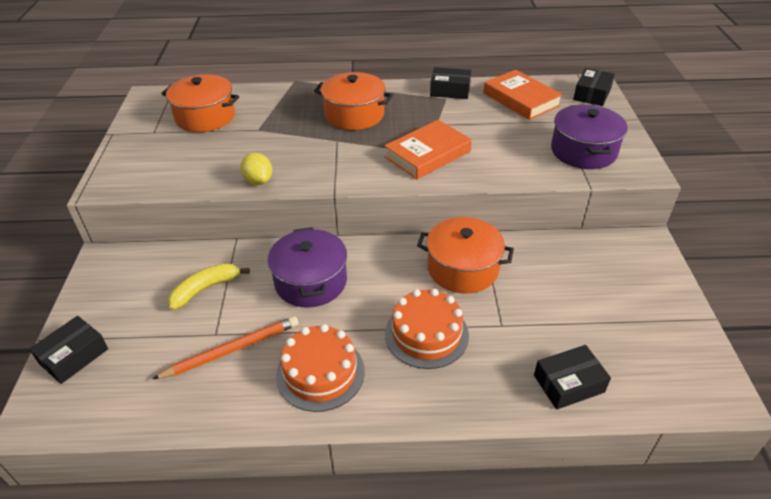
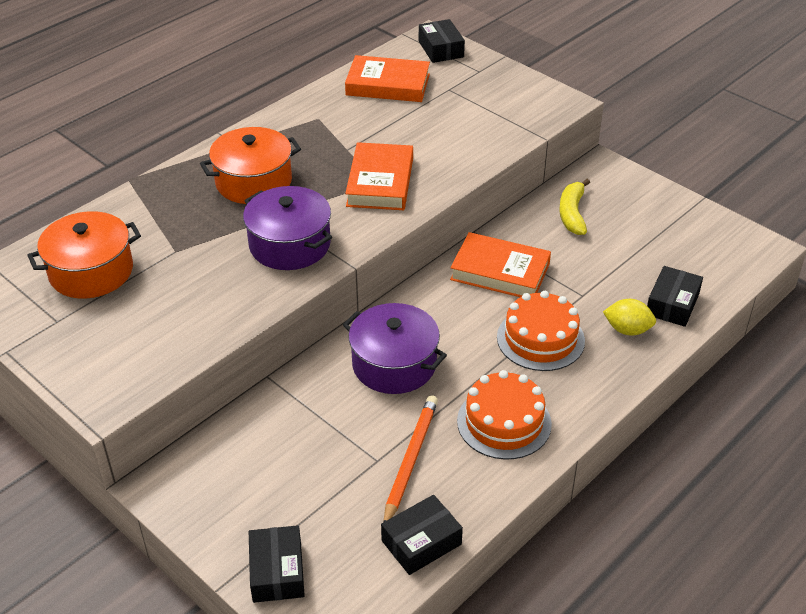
camera: 45 degrees left, 0 degrees up
(205, 289) = (309, 435): yellow banana -> yellow banana (572, 214)
(258, 181) = (262, 297): yellow lemon -> yellow lemon (627, 330)
(450, 90) = (310, 108): black box -> black box (421, 542)
(462, 268) = (500, 271): orange pot -> orange book
(583, 151) = (501, 108): purple pot -> purple pot (290, 244)

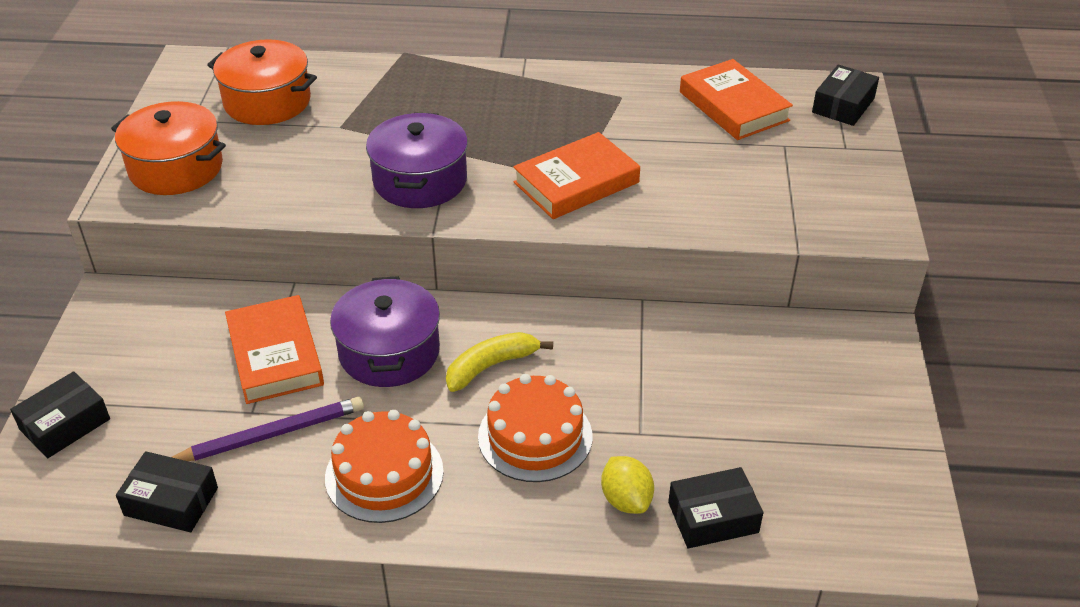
camera: 50 degrees right, 0 degrees up
(253, 182) = (482, 113): orange pot -> orange pot (176, 168)
(410, 460) = (271, 434): orange pencil -> purple pencil
(500, 271) = (603, 351): orange book -> orange book (275, 355)
(572, 214) = (764, 355): yellow banana -> yellow banana (491, 366)

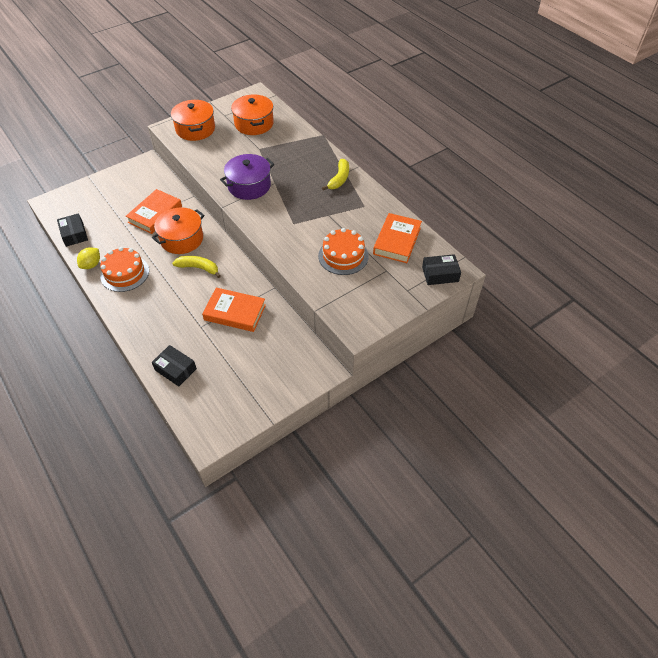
camera: 50 degrees right, 10 degrees up
(65, 424) = (86, 191): black box -> none
(271, 434) = (119, 237): purple pencil -> none
(389, 352) = (182, 239): purple pot -> orange pot
(530, 88) = (339, 179): none -> yellow banana
(535, 436) = (174, 299): orange cake -> orange cake (343, 256)
(576, 183) = (292, 225): orange book -> orange book (235, 312)
(626, 500) = (164, 341): yellow lemon -> yellow lemon (91, 265)

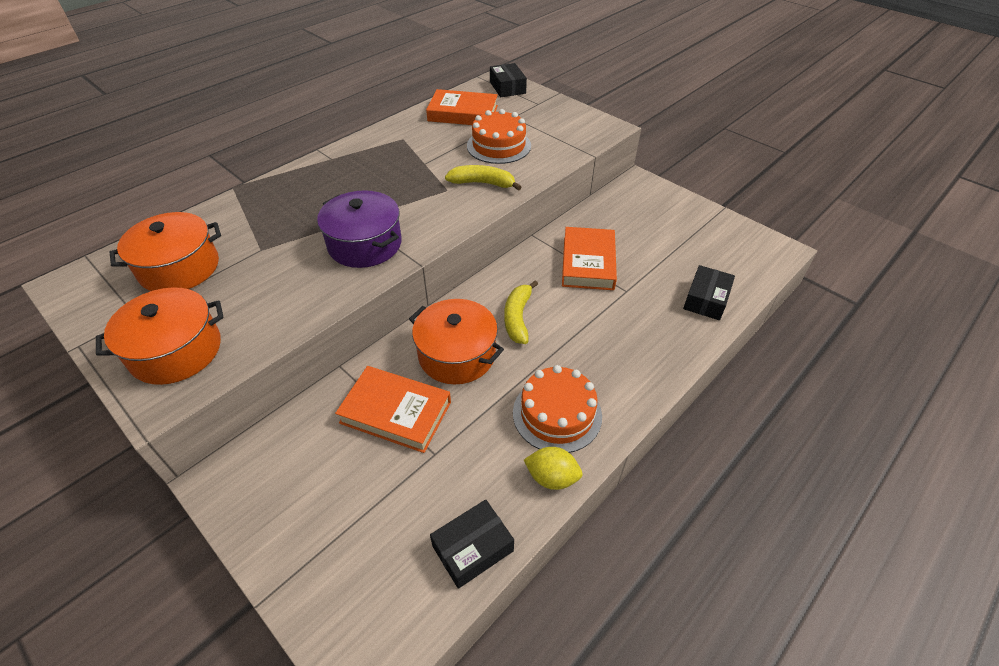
camera: 100 degrees left, 5 degrees down
(339, 179) = (346, 162): yellow banana -> yellow banana (482, 183)

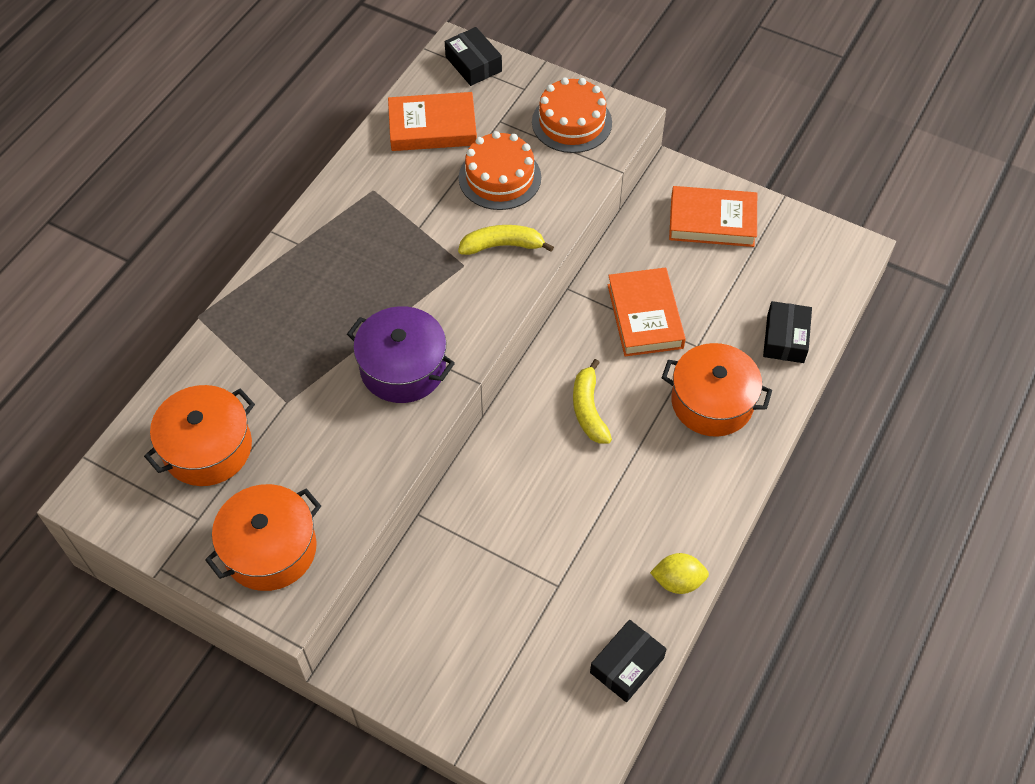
camera: 15 degrees left, 10 degrees up
(396, 412) = (501, 552): orange book -> orange book (712, 221)
(457, 355) = (539, 471): orange pot -> orange pot (712, 402)
(557, 414) = (664, 514): orange cake -> orange cake (572, 122)

